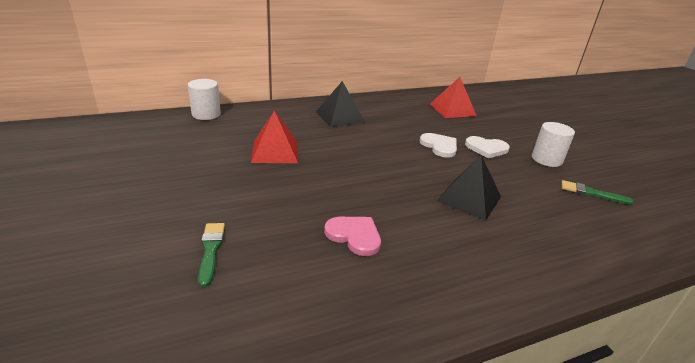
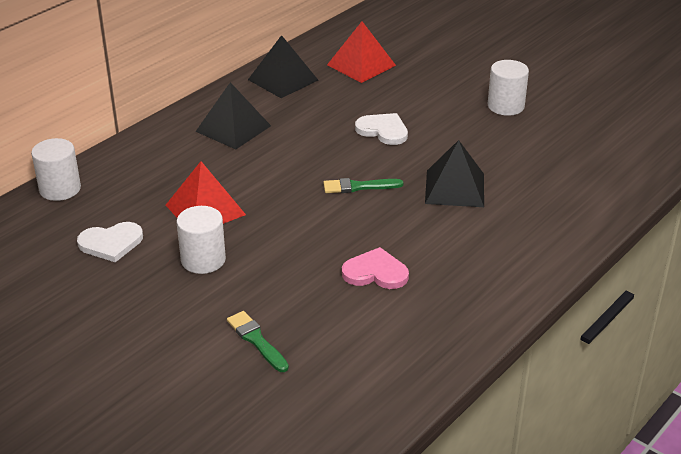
camera: 25 degrees left, 5 degrees up
(239, 179) = (203, 260): none -> white cylinder
(394, 103) = (283, 80): none -> black pyramid
(486, 148) = (435, 114): white heart -> white heart (111, 243)
(591, 193) = (566, 135): green brush -> green brush (358, 187)

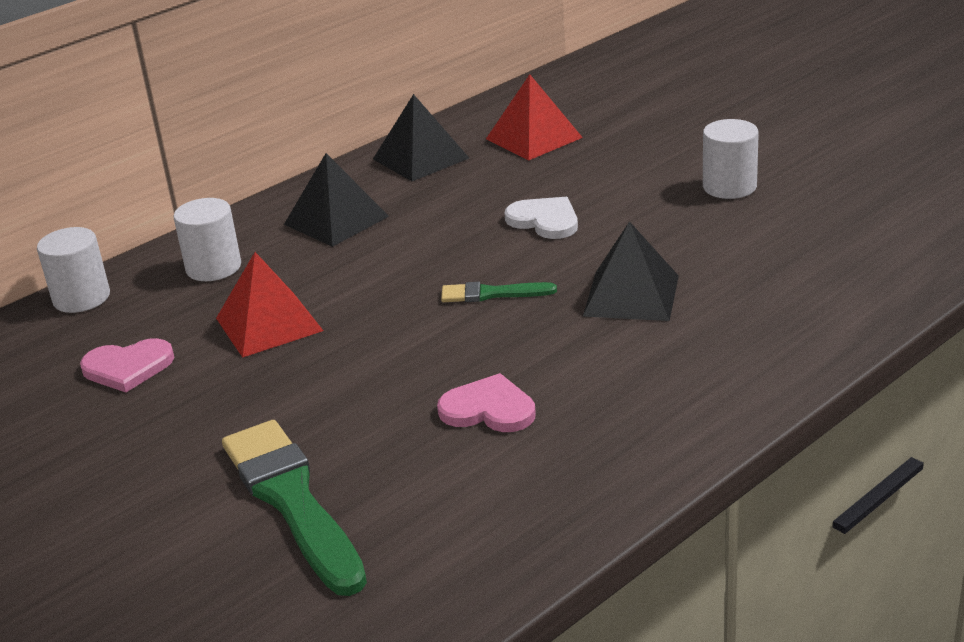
camera: 10 degrees right, 5 degrees down
(111, 243) = (128, 367): white heart -> pink heart
(203, 260) = (247, 390): white cylinder -> white cylinder (213, 267)
(256, 340) = (292, 500): green brush -> green brush, size x1.99

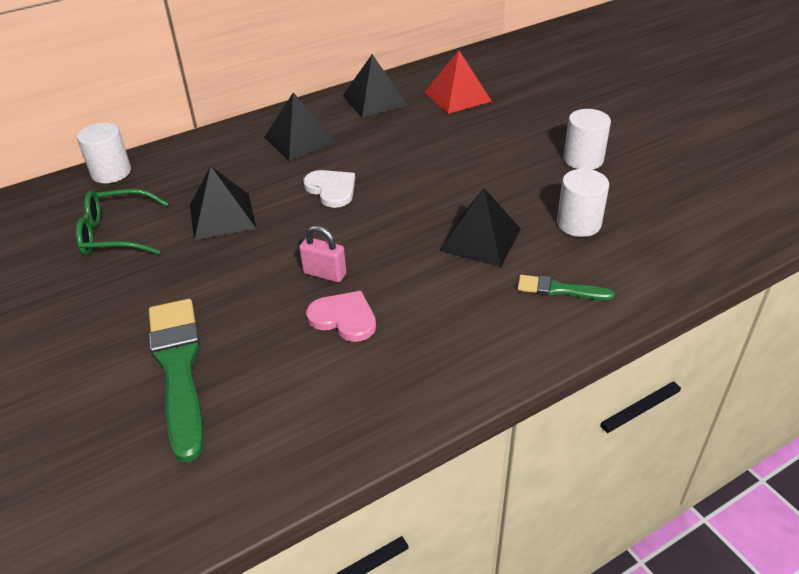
camera: 10 degrees right, 10 degrees up
(128, 367) = (117, 234): pink heart -> green glasses
(213, 267) = (204, 164): white cylinder -> white cylinder (578, 223)
(269, 324) = (222, 216): red pyramid -> black pyramid
(441, 366) = (324, 274): none -> pink padlock
(492, 294) = (382, 219): green brush -> green brush (559, 289)
(544, 220) = (441, 165): white heart -> white heart (331, 189)

